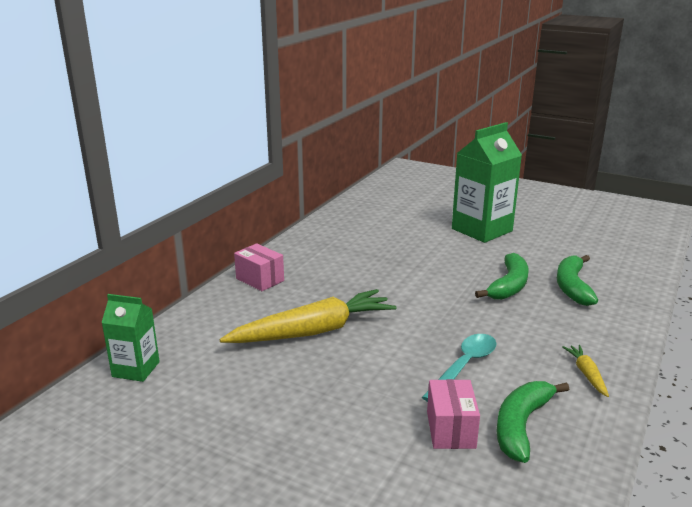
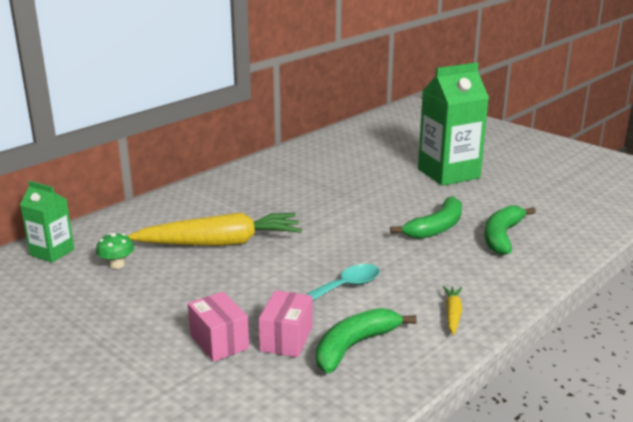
camera: 15 degrees right, 0 degrees up
(218, 373) = (117, 265): none -> green mushroom
(260, 279) = (202, 194): pink box -> pink box (219, 342)

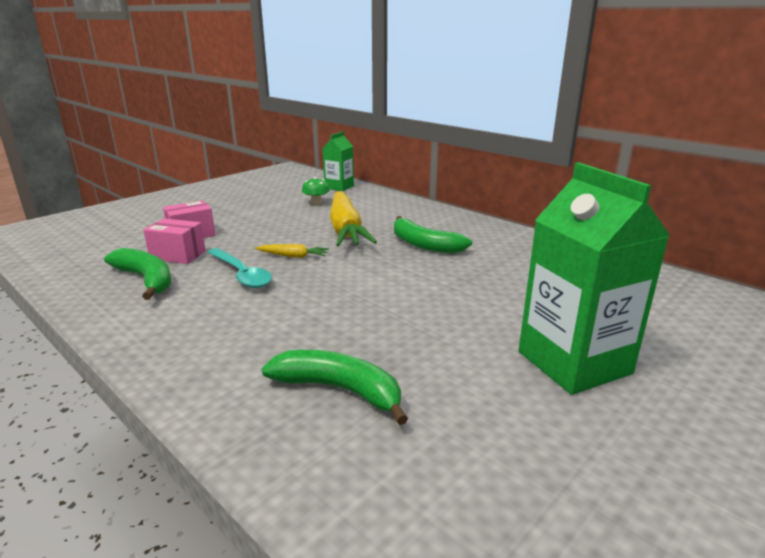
camera: 90 degrees right, 0 degrees up
(436, 227) = (372, 336): green banana -> green banana (424, 244)
(452, 314) = (161, 330): yellow carrot -> yellow carrot (293, 256)

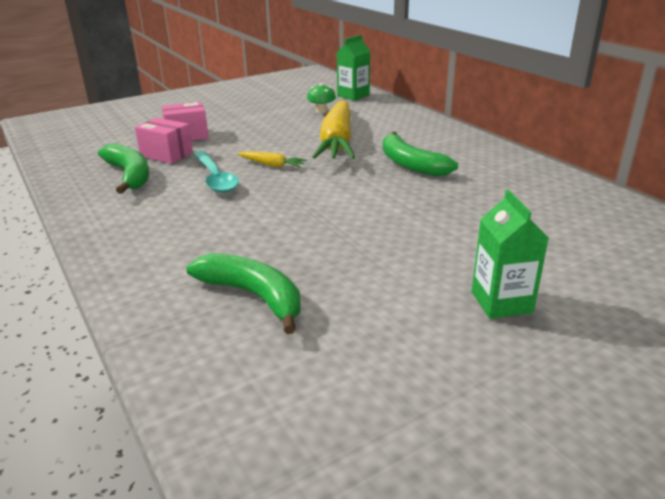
camera: 15 degrees right, 5 degrees up
(574, 362) = (501, 302): green carton -> green carton, size x0.55

